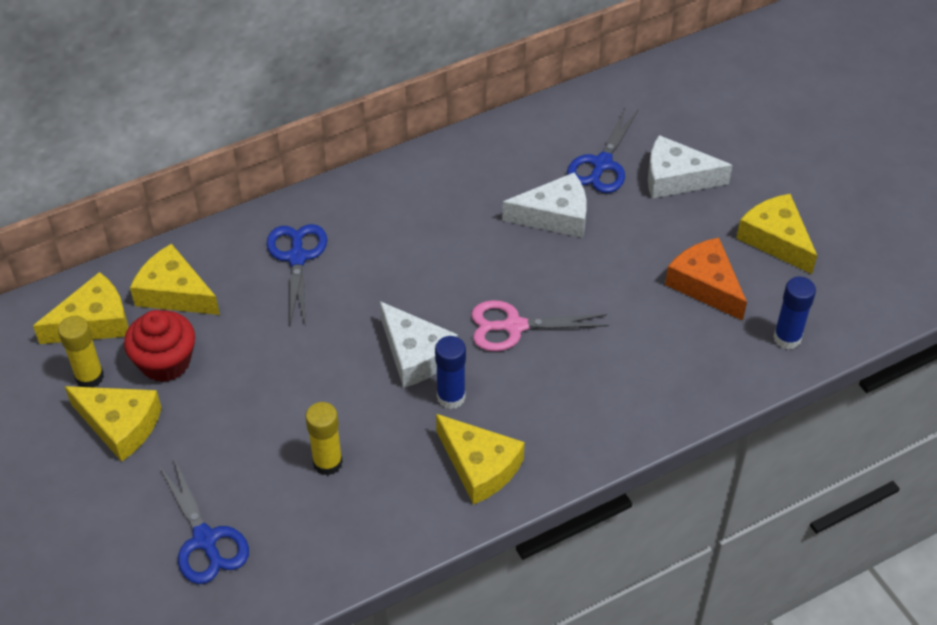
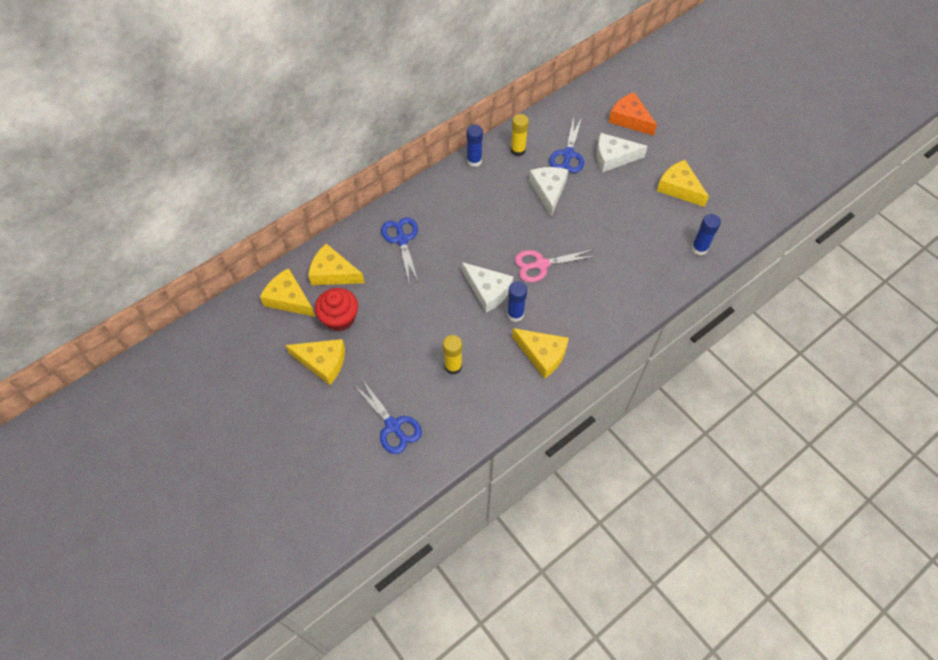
camera: 10 degrees left, 10 degrees up
(89, 377) = (296, 334): yellow glue stick -> yellow glue stick (518, 150)
(94, 322) = (289, 299): yellow cheese -> yellow cheese turned 105 degrees counterclockwise
(445, 154) = (474, 161): none -> blue glue stick
(555, 216) = (548, 191): white cheese -> white cheese turned 75 degrees counterclockwise
(705, 285) = (645, 222): orange cheese -> orange cheese (629, 119)

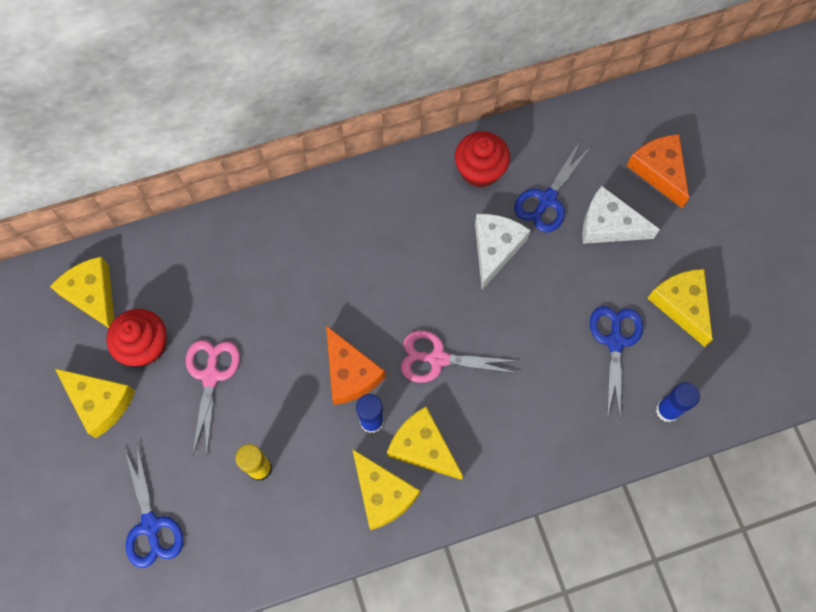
camera: 20 degrees right, 10 degrees up
(333, 273) = (162, 276): yellow cheese -> yellow cheese (422, 447)
(394, 322) = (211, 376): none -> pink scissors
(402, 240) = (269, 257): blue scissors -> blue scissors (615, 342)
(474, 161) = (413, 167): blue glue stick -> none
(488, 291) = (350, 373): white cheese -> orange cheese
(518, 150) = (480, 170): yellow glue stick -> red cupcake

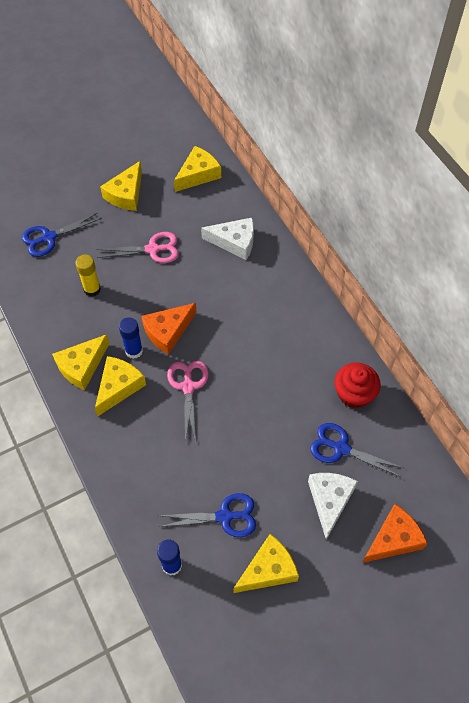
camera: 80 degrees right, 10 degrees down
(145, 346) = (168, 209): red cupcake -> none
(495, 248) = (287, 414): white cheese -> white cheese (234, 242)

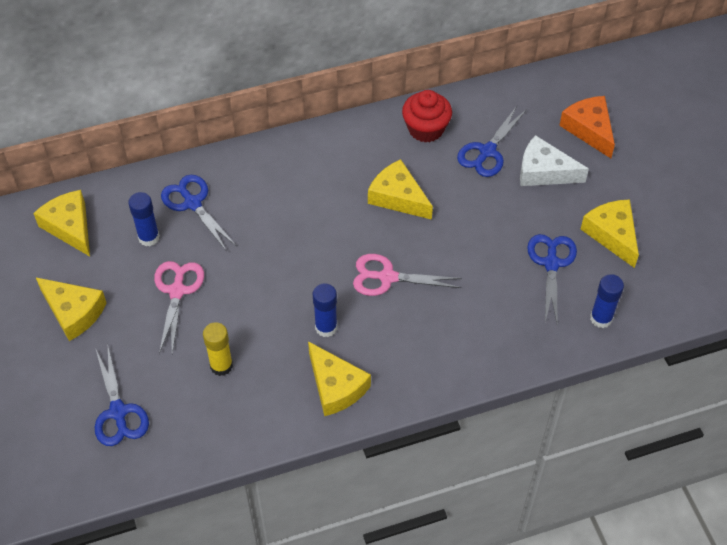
camera: 80 degrees left, 5 degrees down
(119, 387) = (373, 348): yellow cheese -> yellow cheese (398, 197)
(168, 331) = (306, 289): orange cheese -> none
(197, 222) = (149, 237): none -> blue glue stick
(234, 242) = (193, 203): white cheese -> blue scissors

